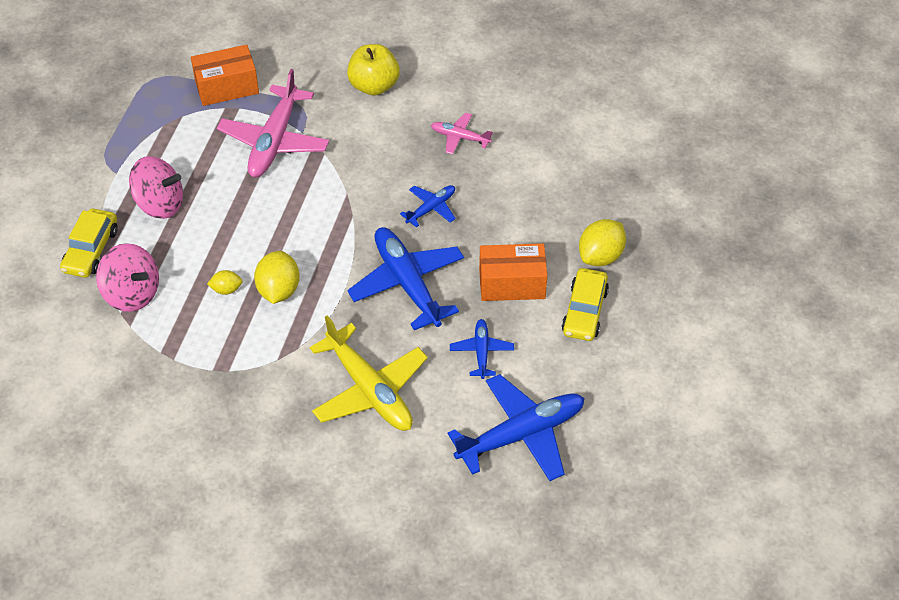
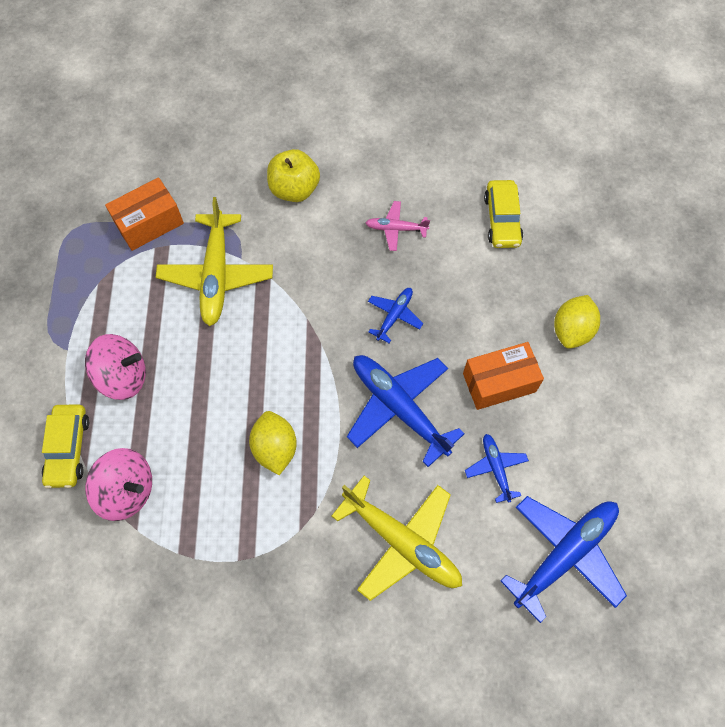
camera: 15 degrees left, 15 degrees up
(226, 289) = (222, 461): yellow lemon -> none
(274, 141) = (216, 274): pink plane -> yellow plane
(584, 311) = (577, 396): yellow car -> yellow car (502, 220)

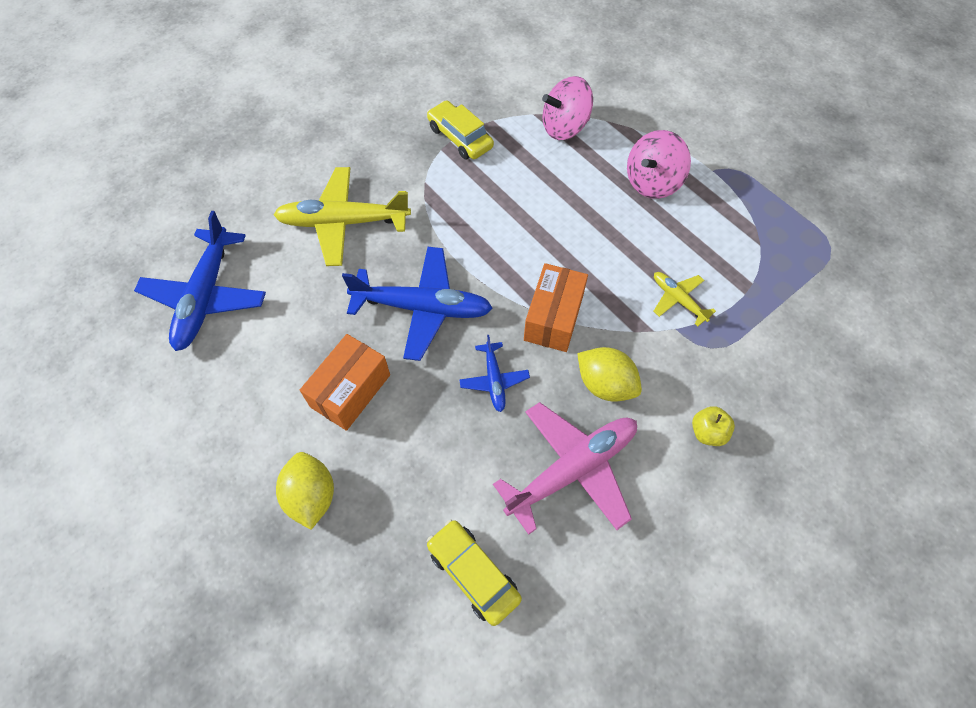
camera: 140 degrees right, 5 degrees down
(68, 449) = (631, 122): yellow car -> yellow car (460, 137)
(149, 223) = (783, 298): orange box -> orange box (553, 318)
(216, 274) = (678, 300): yellow plane -> yellow plane, size x0.51
(275, 448) = (492, 215): yellow lemon -> yellow lemon (605, 384)
(294, 189) = (707, 432): yellow apple -> yellow apple, size x0.59
(396, 229) = (571, 470): pink plane -> pink plane, size x1.96
(496, 468) = (304, 319): blue plane -> none

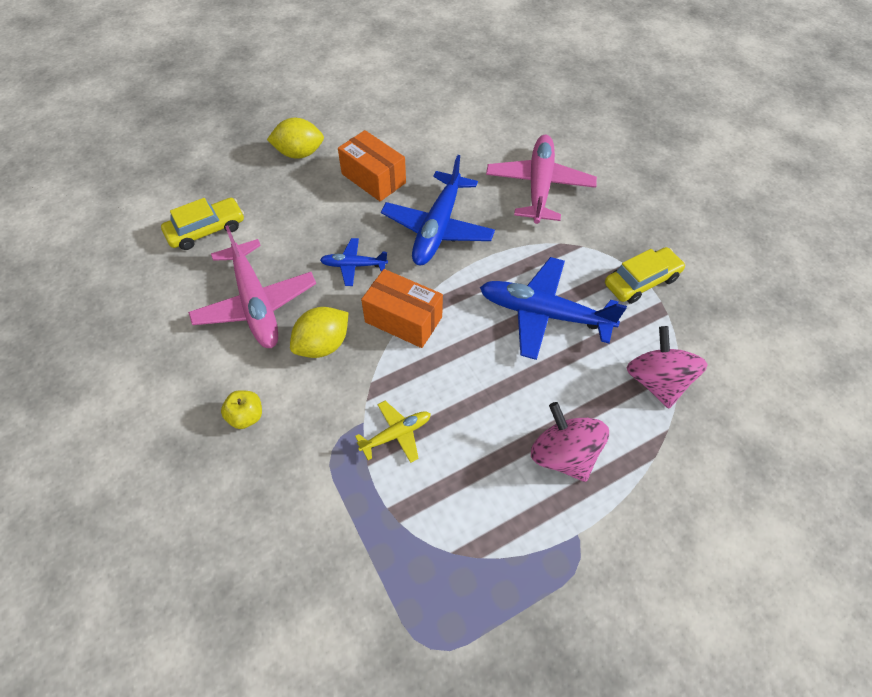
camera: 100 degrees right, 5 degrees down
(206, 296) = (479, 107): blue plane -> blue plane (544, 314)
(344, 222) = (539, 186): yellow plane -> pink plane

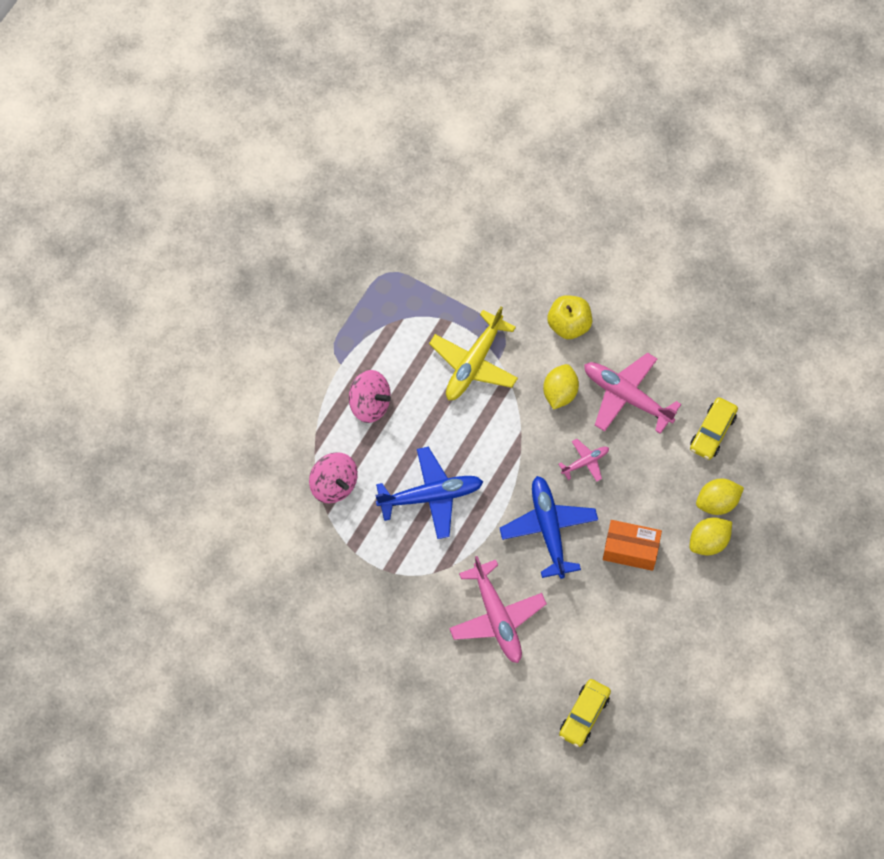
camera: 150 degrees right, 10 degrees up
(246, 416) = (569, 325): yellow apple -> yellow apple, size x1.69
(262, 176) = (717, 502): none -> yellow lemon
(354, 265) = (585, 462): blue plane -> pink plane
(396, 434) = (474, 363): yellow plane -> yellow plane, size x1.96
(403, 319) = (521, 439): orange box -> none
(641, 281) = (376, 563): yellow car -> yellow car (584, 715)

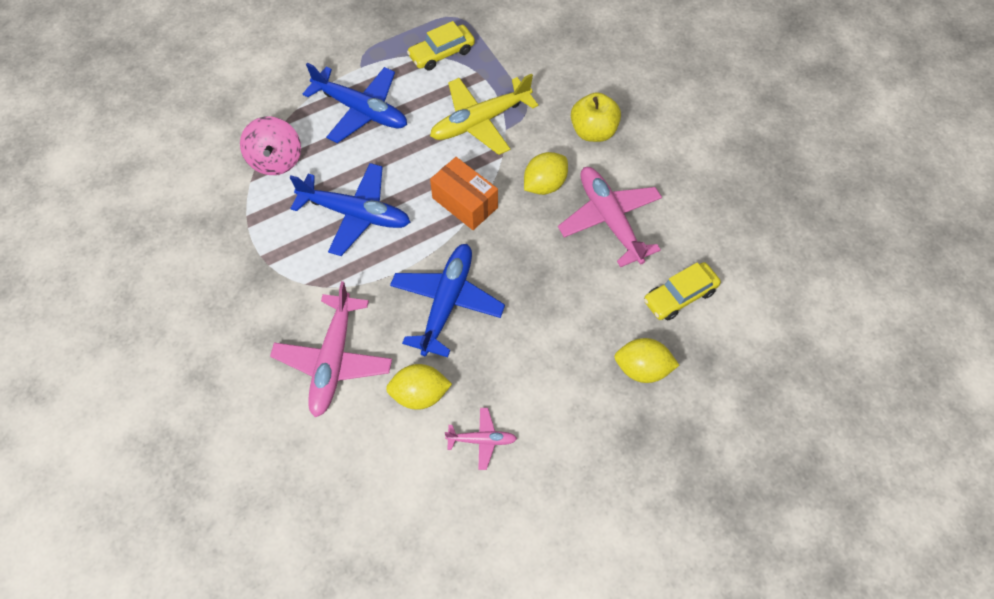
camera: 30 degrees right, 5 degrees down
(370, 404) = (360, 110): pink spinning top -> blue plane
(584, 715) = (349, 516): yellow car -> yellow car (441, 53)
(585, 462) = (527, 259): pink plane -> pink plane (481, 440)
(630, 550) = (517, 368): orange box -> orange box (465, 203)
(708, 542) = (607, 404): yellow lemon -> yellow lemon (420, 394)

